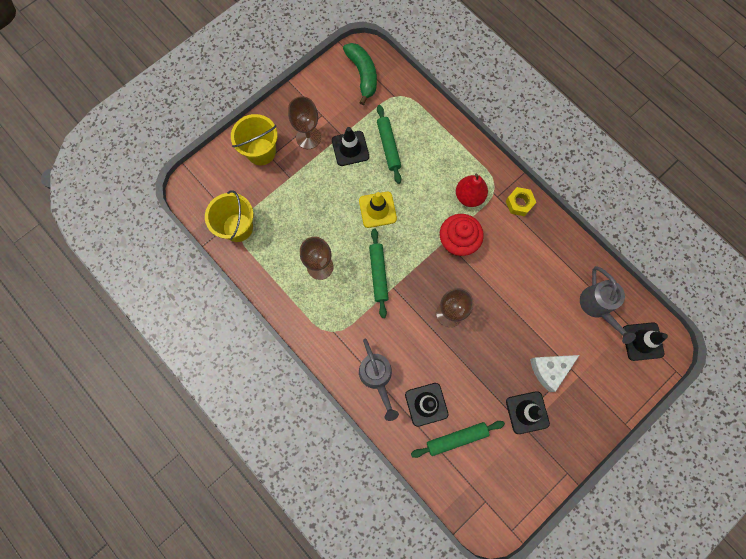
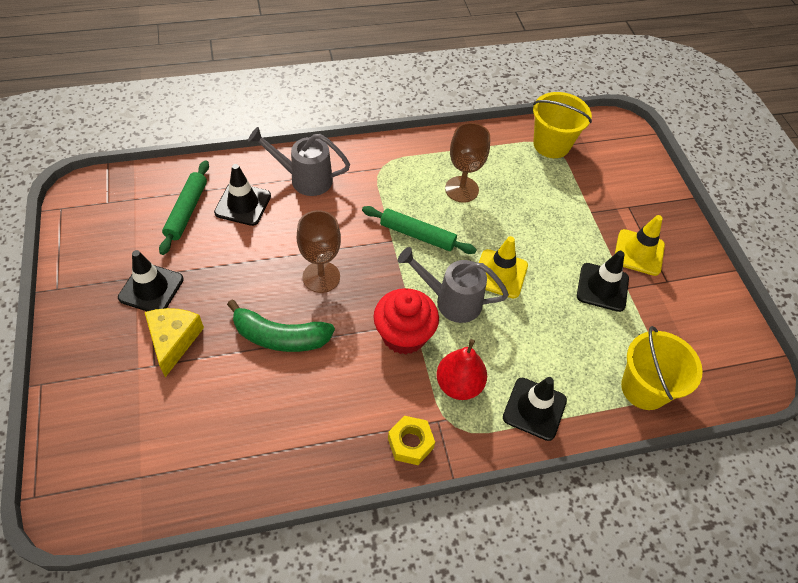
camera: 115 degrees right, 20 degrees down
(261, 152) = (639, 201): yellow bucket -> yellow bucket (644, 388)
(308, 137) = (638, 252): brown goblet -> yellow traffic cone
(362, 75) = (716, 357): green banana -> green banana (280, 337)
(388, 146) = (585, 330): green rolling pin -> none
(549, 369) = (174, 340): white cheese -> yellow cheese
(597, 307) = (197, 450): grey watering can -> grey watering can (451, 301)
(642, 341) = (107, 479): black traffic cone -> black traffic cone (534, 409)

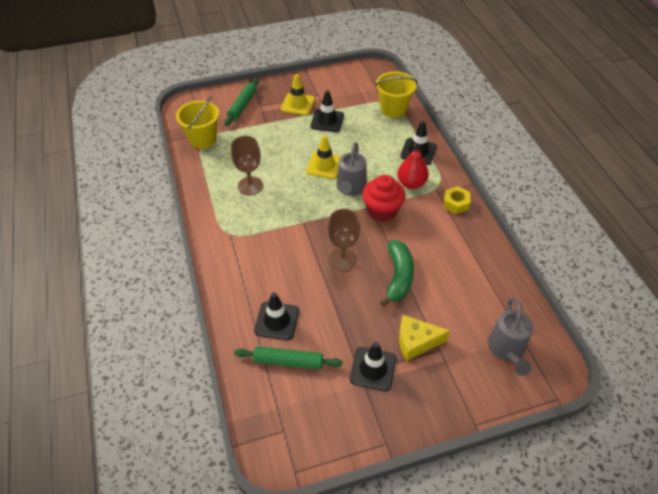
camera: 90 degrees left, 5 degrees down
(305, 179) = (245, 281): grey watering can -> grey watering can (507, 350)
(417, 235) = (296, 208): green rolling pin -> green rolling pin (242, 105)

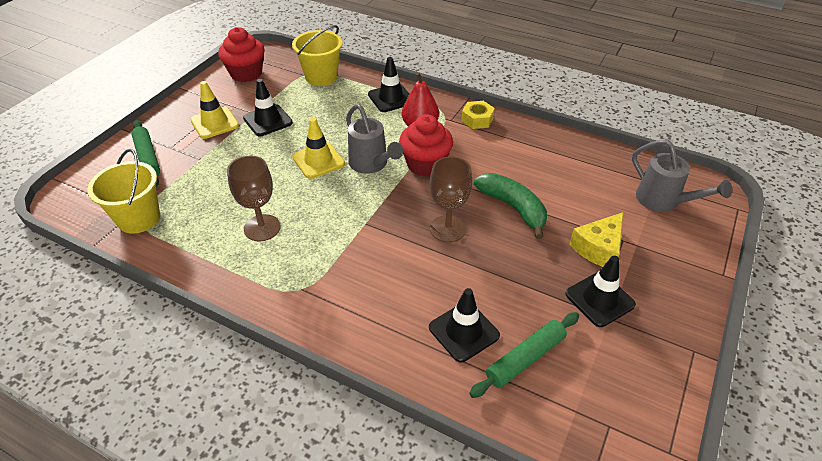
camera: 45 degrees left, 5 degrees down
(352, 80) = (246, 73): none -> red cupcake

